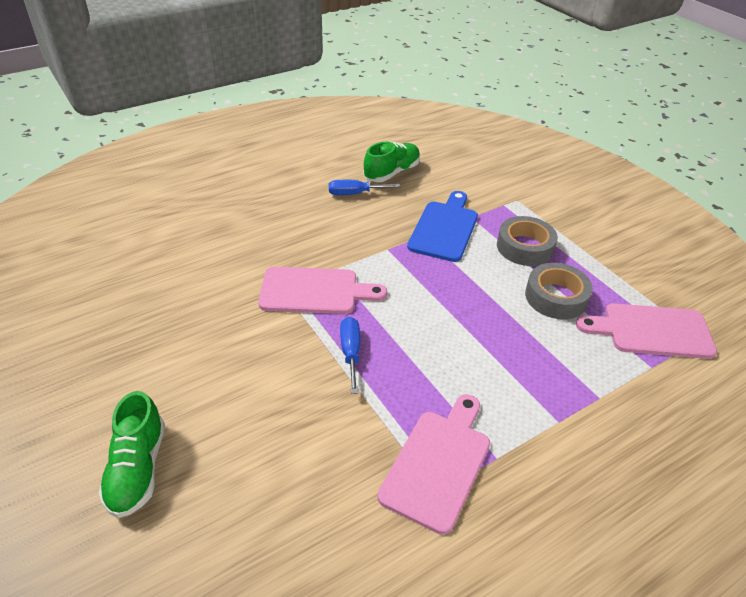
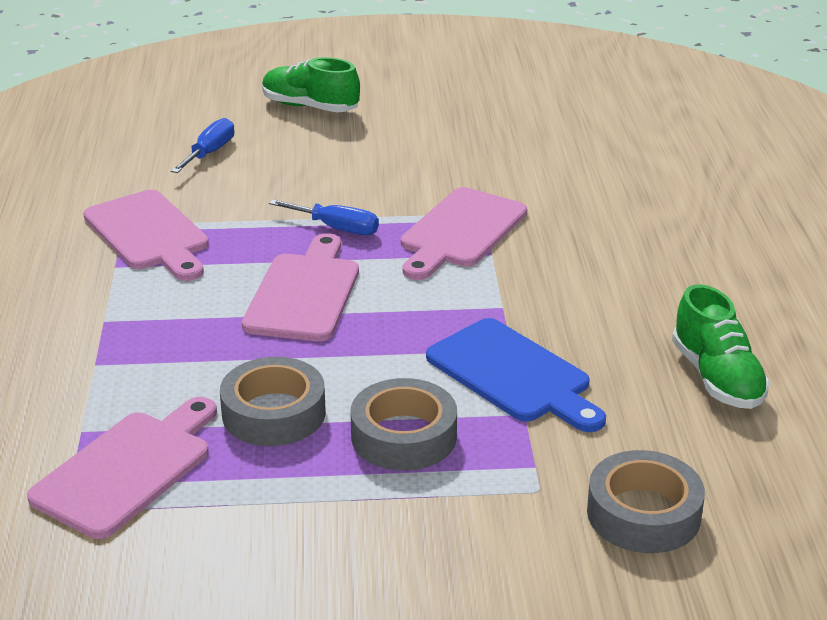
camera: 120 degrees right, 10 degrees down
(354, 193) = (670, 321): blue screwdriver -> blue screwdriver (210, 153)
(441, 334) = (304, 293): none -> pink cutting board
(502, 173) = (643, 514): none -> grey tape

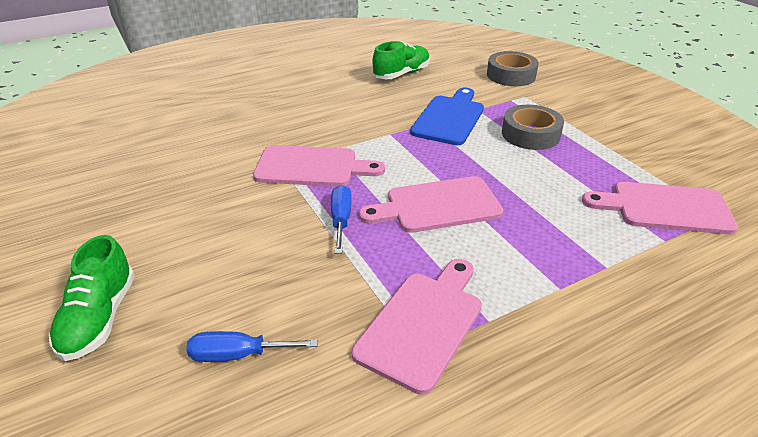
camera: 115 degrees left, 5 degrees up
(274, 413) = (561, 176): grey tape -> none

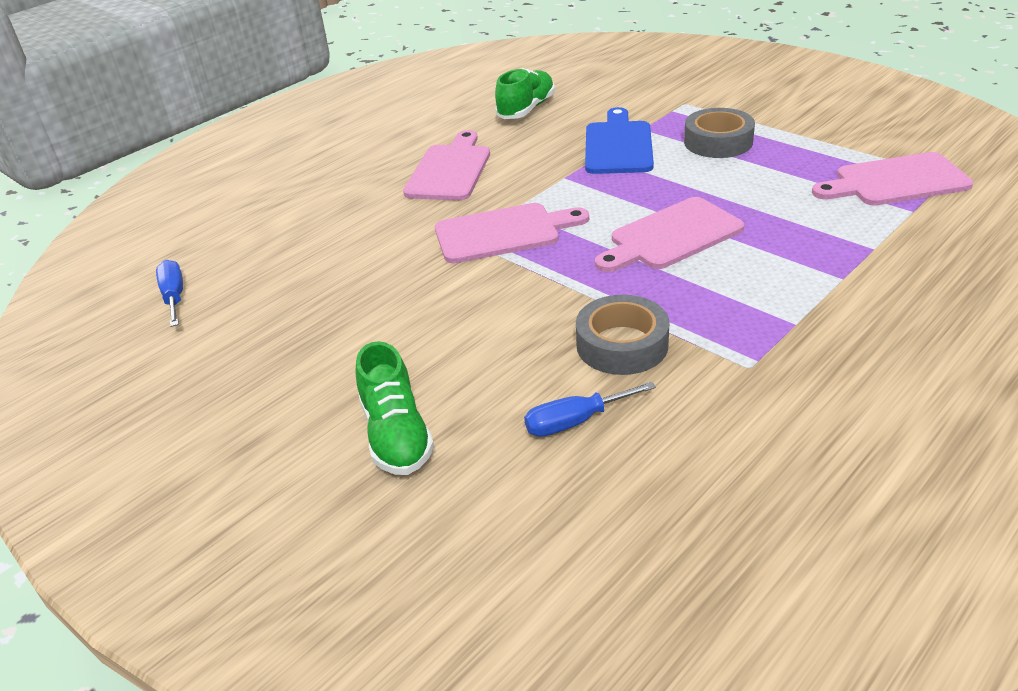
camera: 15 degrees left, 0 degrees up
(341, 220) = (579, 276): blue screwdriver -> blue screwdriver (174, 297)
(423, 324) = (736, 344): pink cutting board -> pink cutting board (450, 170)
(511, 75) = (653, 83): grey tape -> grey tape (622, 345)

